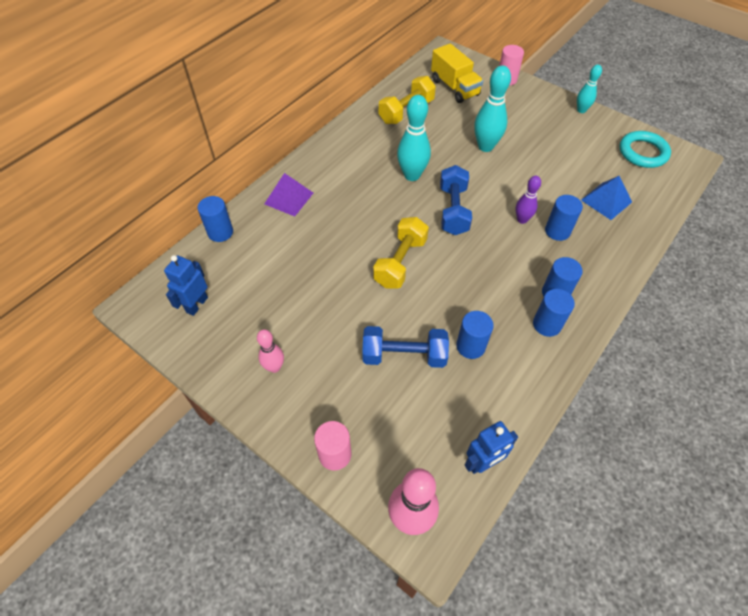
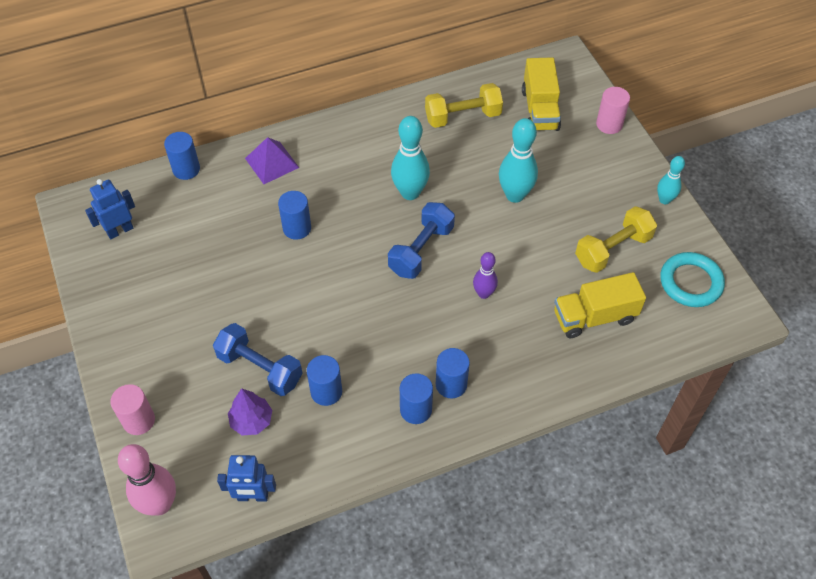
camera: 30 degrees right, 0 degrees up
(274, 367) = (144, 320): pink bowling pin -> none
(400, 262) = (326, 278): yellow dumbbell -> yellow dumbbell (612, 249)
(431, 401) = (251, 421): none -> purple tree
(557, 231) = (510, 323): blue cylinder -> blue cylinder (297, 228)
(606, 201) = (594, 317): blue pyramid -> yellow truck

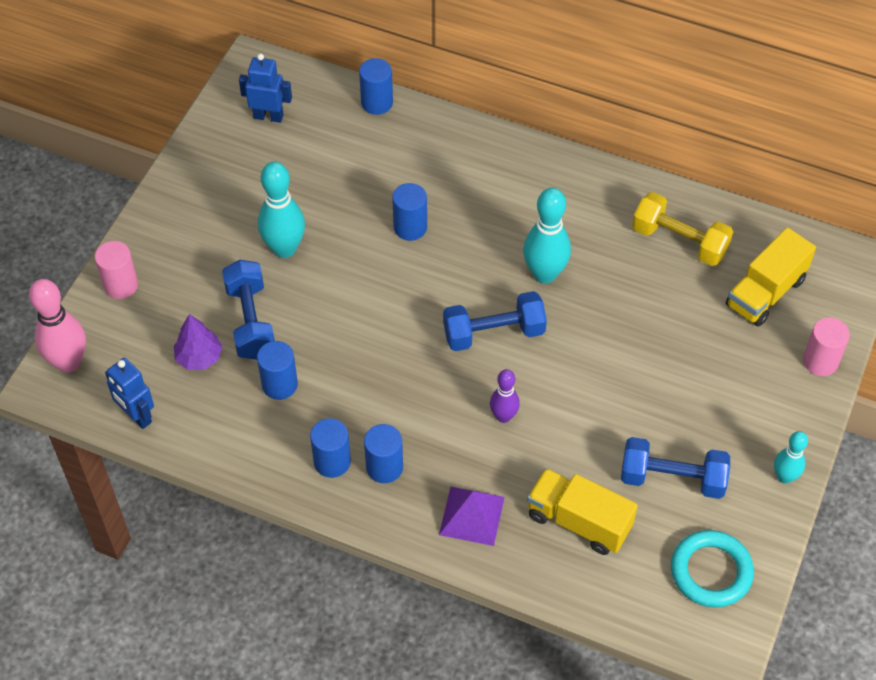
camera: 45 degrees right, 0 degrees up
(271, 163) = (454, 151): purple pyramid -> purple pyramid (471, 515)
(515, 195) = (639, 353): turquoise bowling pin -> turquoise bowling pin (284, 248)
(612, 249) = (672, 478): yellow dumbbell -> blue dumbbell

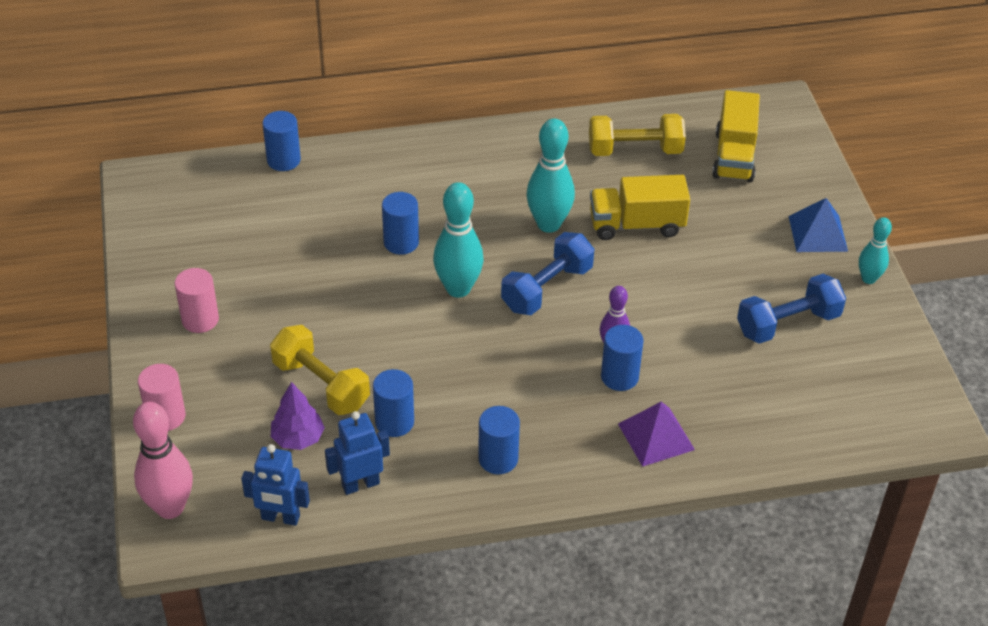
camera: 35 degrees left, 10 degrees down
(250, 321) = (321, 385): blue dumbbell -> yellow dumbbell
(268, 116) = (190, 214): blue robot -> blue robot (360, 484)
(284, 248) = (300, 311): turquoise bowling pin -> turquoise bowling pin (458, 289)
(384, 467) = (548, 439): blue cylinder -> blue cylinder (619, 377)
(578, 521) = (745, 394): yellow truck -> yellow truck (636, 225)
(711, 571) = (878, 375): turquoise ring -> none
(776, 408) = (817, 233): none -> blue pyramid
(820, 361) = (818, 185): pink cylinder -> pink cylinder (200, 319)

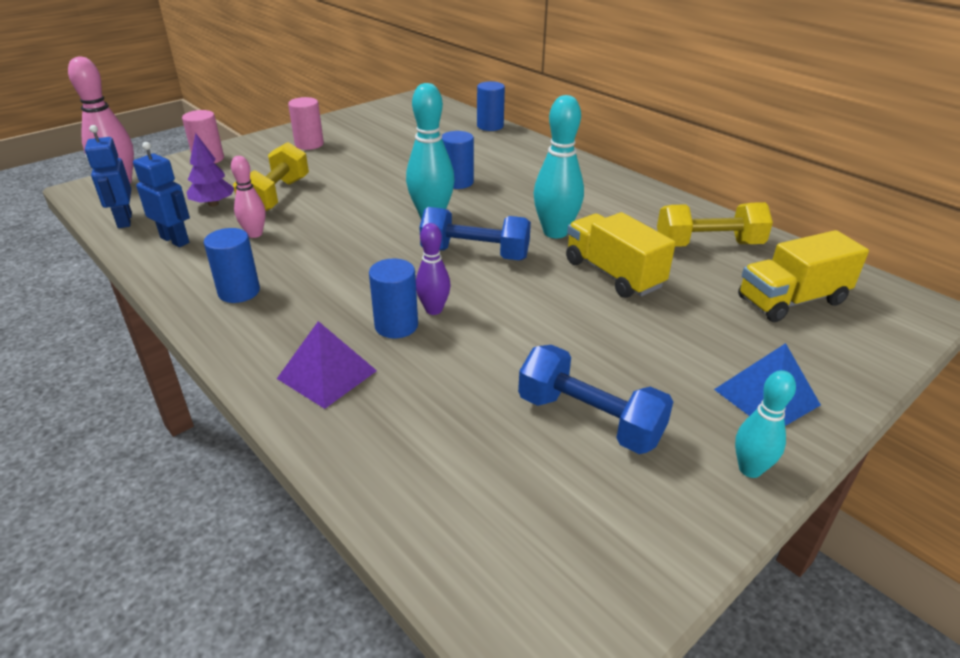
camera: 60 degrees right, 10 degrees down
(394, 422) = (255, 234): blue cylinder -> pink bowling pin
(635, 150) = (708, 245): yellow dumbbell -> yellow dumbbell turned 60 degrees counterclockwise

